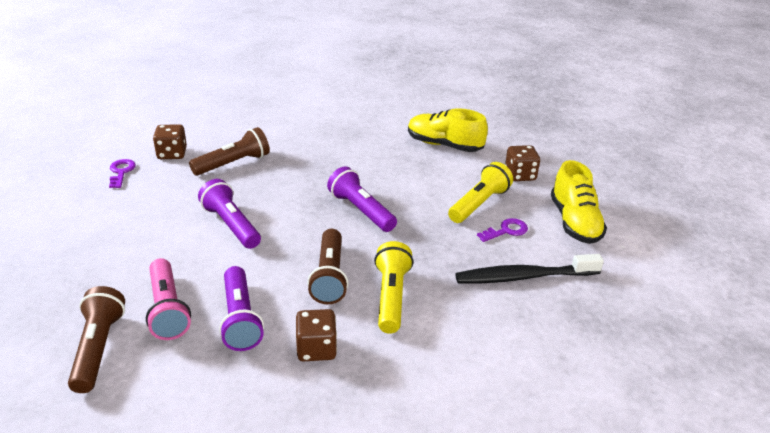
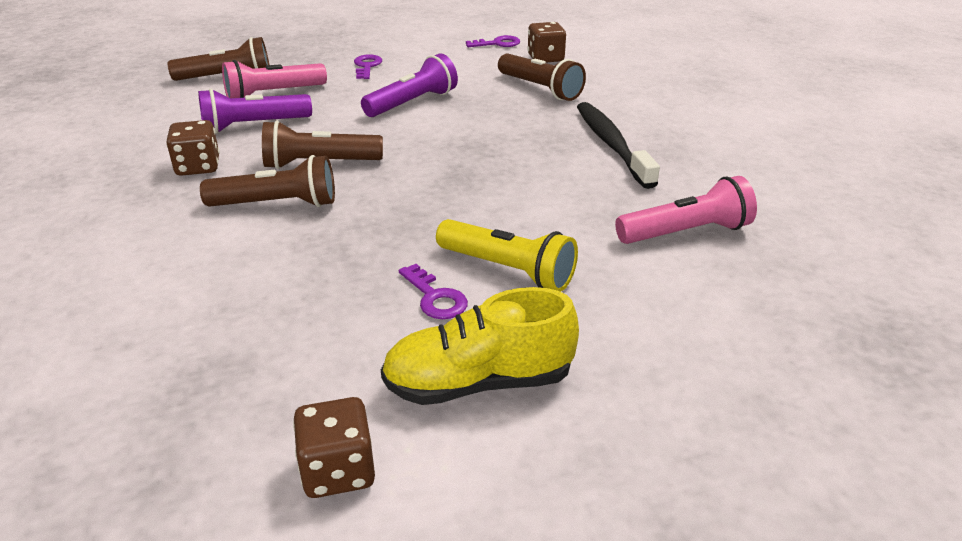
camera: 85 degrees right, 0 degrees up
(129, 248) = (367, 66): none -> purple key
(361, 210) = (461, 173): purple flashlight -> none
(391, 297) = (277, 204): yellow flashlight -> brown flashlight
(444, 145) = (686, 232): yellow shoe -> pink flashlight
(520, 175) = (624, 318): brown dice -> brown dice (338, 471)
(523, 277) = (312, 312): black toothbrush -> black toothbrush (611, 144)

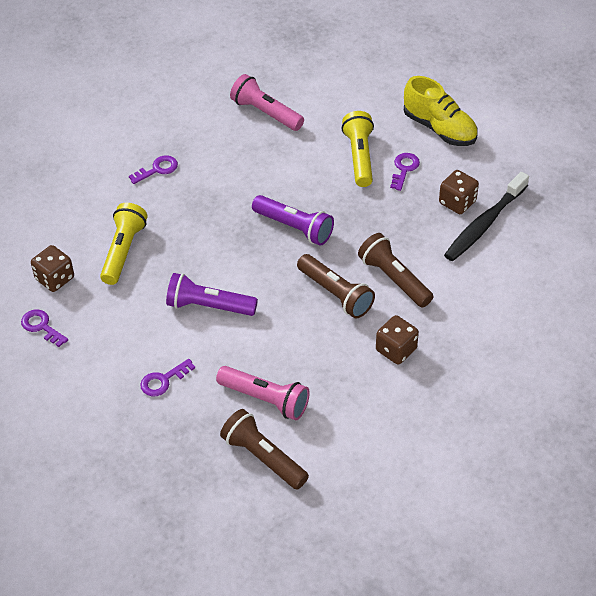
camera: 125 degrees left, 15 degrees up
(253, 126) = (322, 368): purple flashlight -> purple flashlight (294, 228)
(338, 471) = (516, 139): brown dice -> brown dice (457, 202)
(540, 89) = (123, 251): brown flashlight -> yellow flashlight
(611, 144) = (186, 178): black toothbrush -> black toothbrush (484, 224)
(645, 134) = (157, 169): none -> purple key

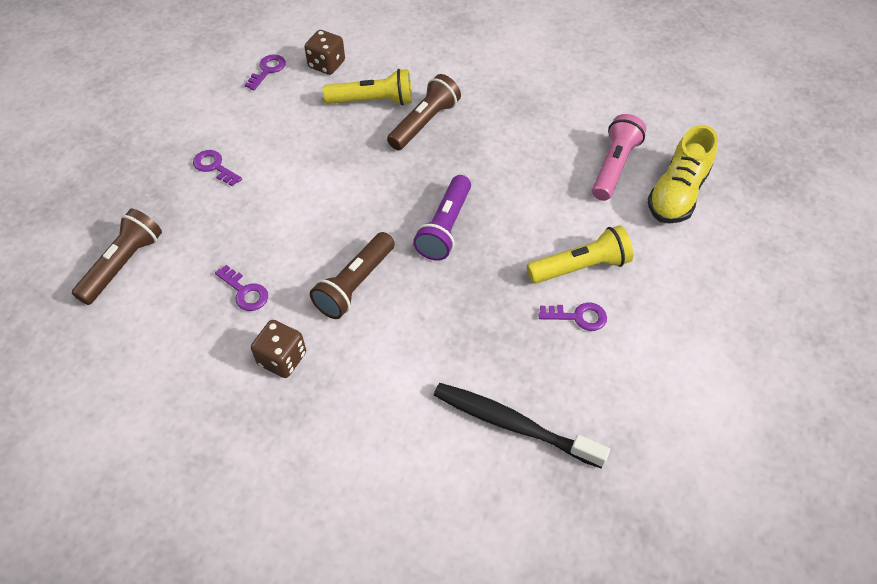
camera: 75 degrees right, 5 degrees up
(157, 169) = (491, 100): purple key -> purple key (245, 292)
(209, 306) = (315, 179): purple flashlight -> none
(265, 399) = (198, 251): pink flashlight -> none
(394, 279) = (391, 338): brown flashlight -> brown flashlight (424, 123)
(439, 128) = (668, 344): yellow shoe -> yellow shoe (677, 193)
(457, 202) = (541, 386): brown dice -> none

